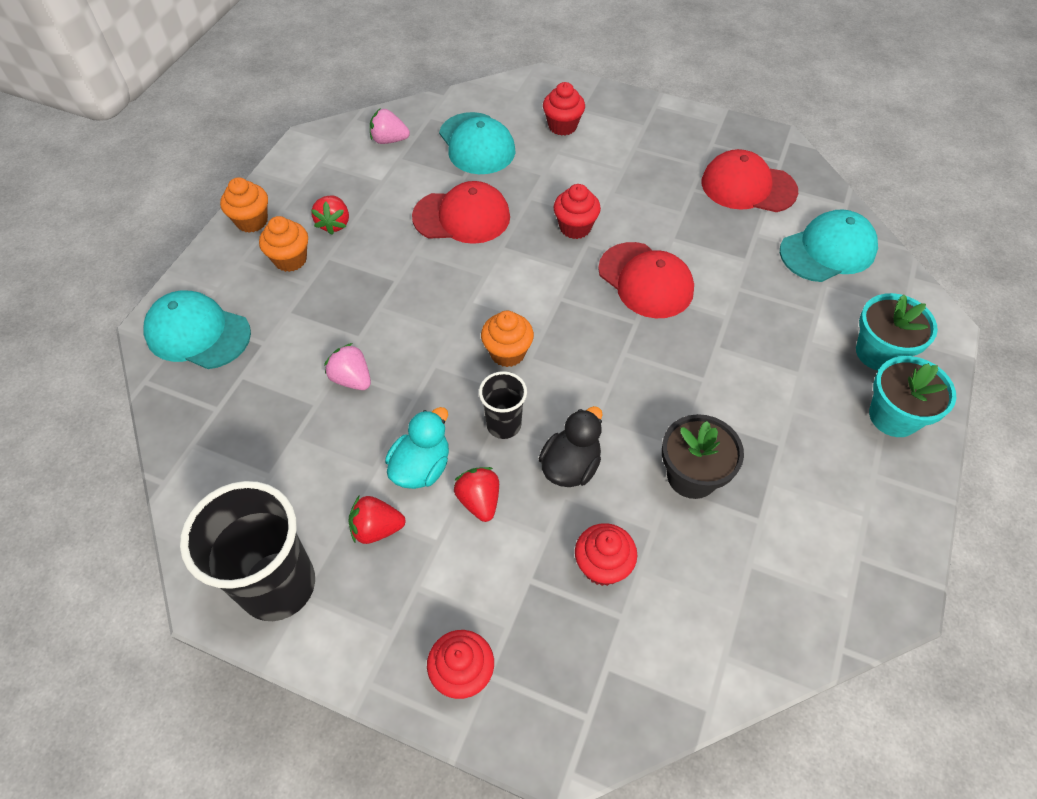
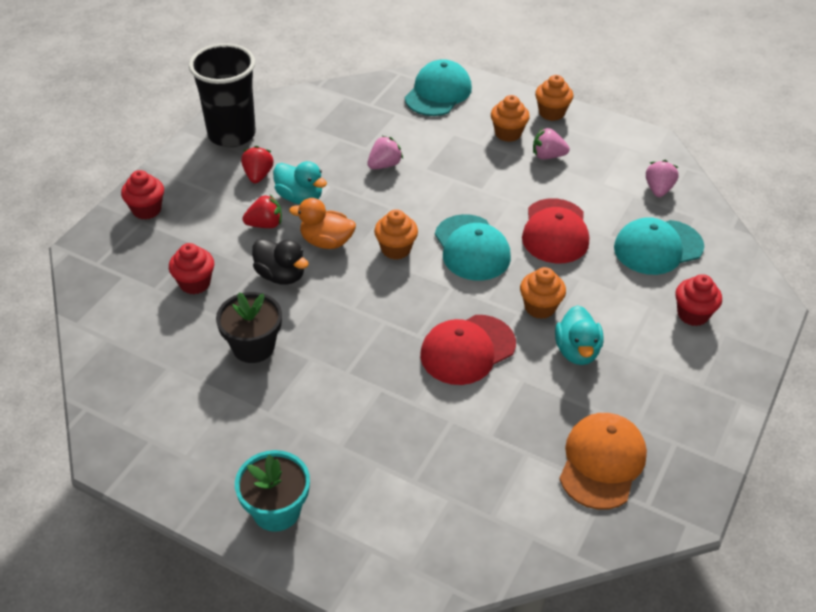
camera: 95 degrees right, 10 degrees down
(334, 224) = (547, 156): red strawberry -> pink strawberry
(503, 425) = (326, 242): black cup -> orange duck
(575, 227) = (540, 307): red cupcake -> orange cupcake
(626, 201) = (577, 351): none -> turquoise duck
(748, 186) = (602, 462): red cap -> orange cap
(828, 250) = (499, 515): turquoise cap -> turquoise cap (472, 248)
(879, 352) = (353, 522): turquoise flower pot -> none

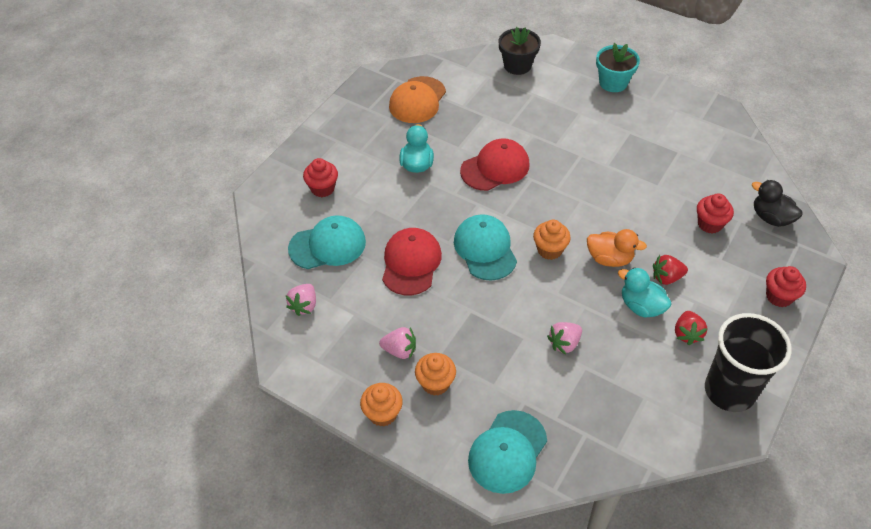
camera: 175 degrees left, 5 degrees up
(253, 346) = (650, 174): black flower pot -> black flower pot (517, 65)
(281, 275) = (642, 229): black duck -> black duck (771, 218)
(540, 307) = (437, 197): orange cupcake -> none

